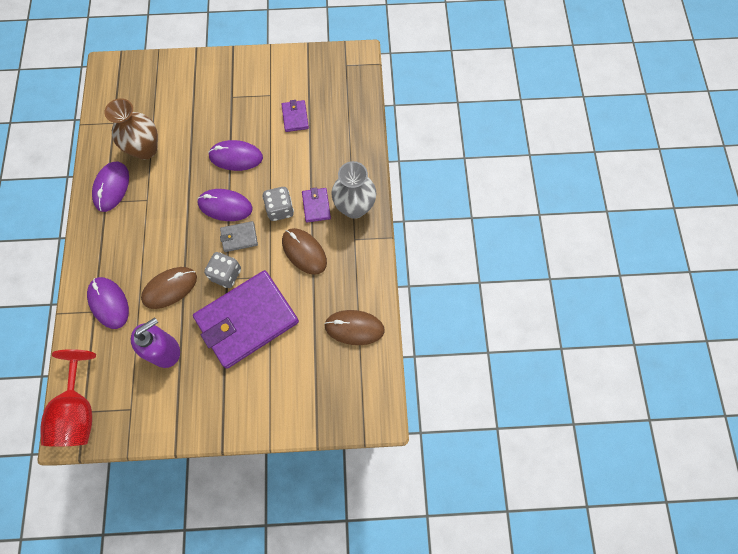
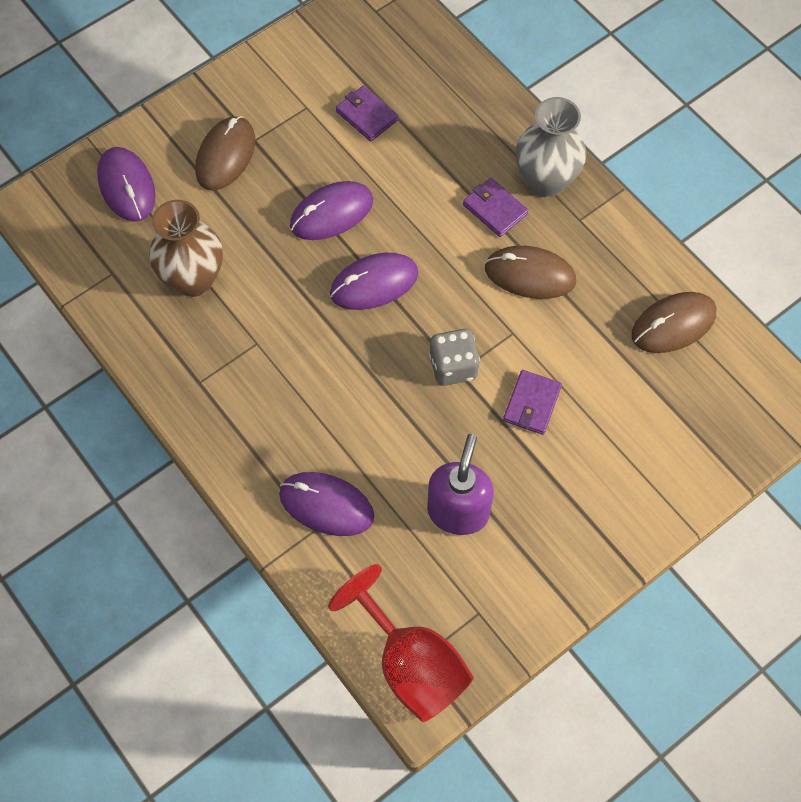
camera: 35 degrees left, 5 degrees down
(111, 187) = (190, 358): purple mouse -> purple mouse (126, 186)
(170, 288) = (393, 432): brown mouse -> brown mouse (225, 156)
(239, 237) = (429, 310): grey wallet -> none
(247, 320) = (532, 404): purple wallet -> purple wallet, size x0.42
(280, 209) = (451, 242): grey dice -> none

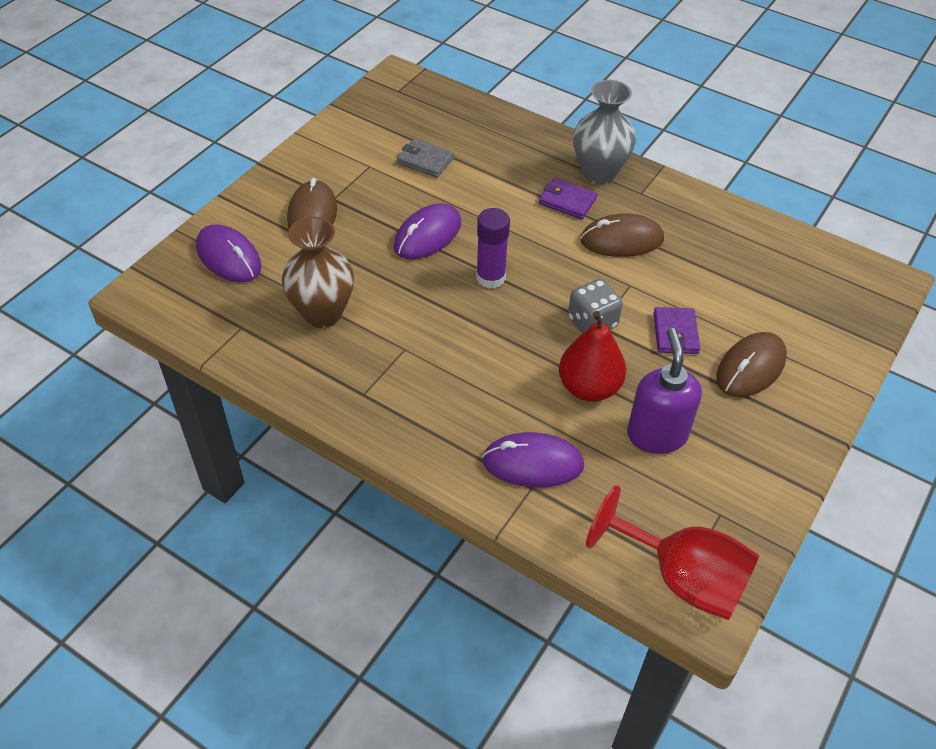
camera: 20 degrees left, 15 degrees down
(367, 116) = (425, 161): purple wallet -> grey wallet
(374, 283) = (490, 277): purple mouse -> purple glue stick
(416, 440) = (589, 387): none -> red pear
(673, 324) = (758, 247): brown mouse -> brown mouse (750, 368)

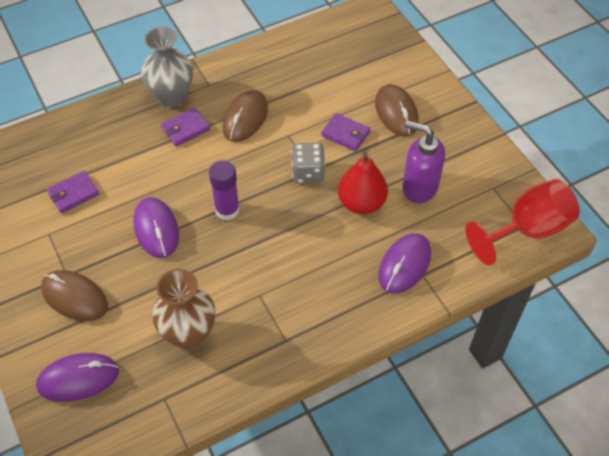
camera: 60 degrees left, 5 degrees up
(425, 161) = (73, 194): grey wallet -> purple wallet

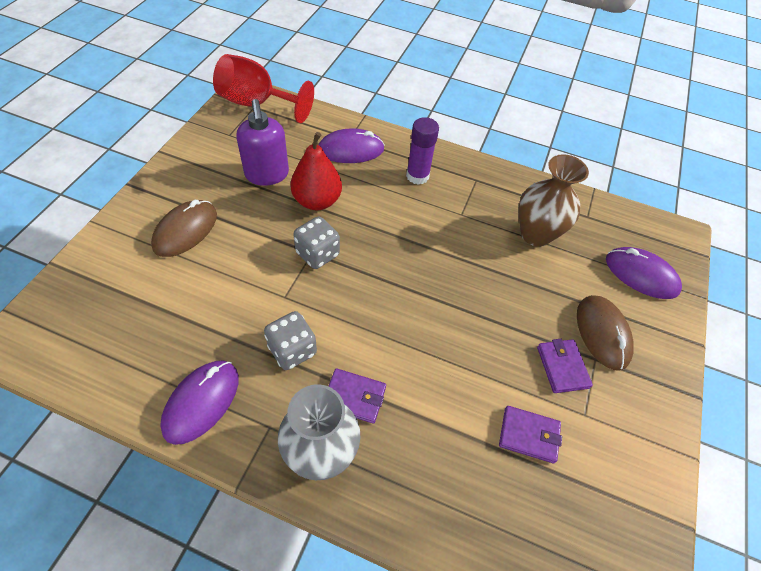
camera: 135 degrees left, 0 degrees up
(156, 229) = (485, 325): purple mouse -> purple mouse (201, 402)
(227, 210) = (413, 286): purple glue stick -> purple glue stick (417, 176)
(245, 118) = (292, 350): brown mouse -> grey dice
(345, 134) = (245, 253): purple wallet -> purple wallet (562, 367)

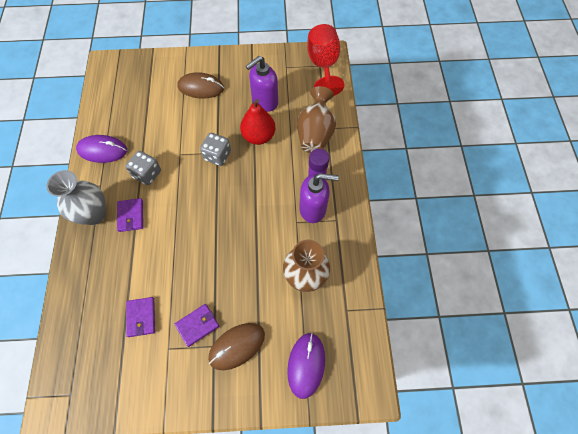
camera: 70 degrees right, 10 degrees up
(351, 150) = (315, 134): purple mouse -> brown vase
(452, 192) = (313, 209): none -> purple soap dispenser

